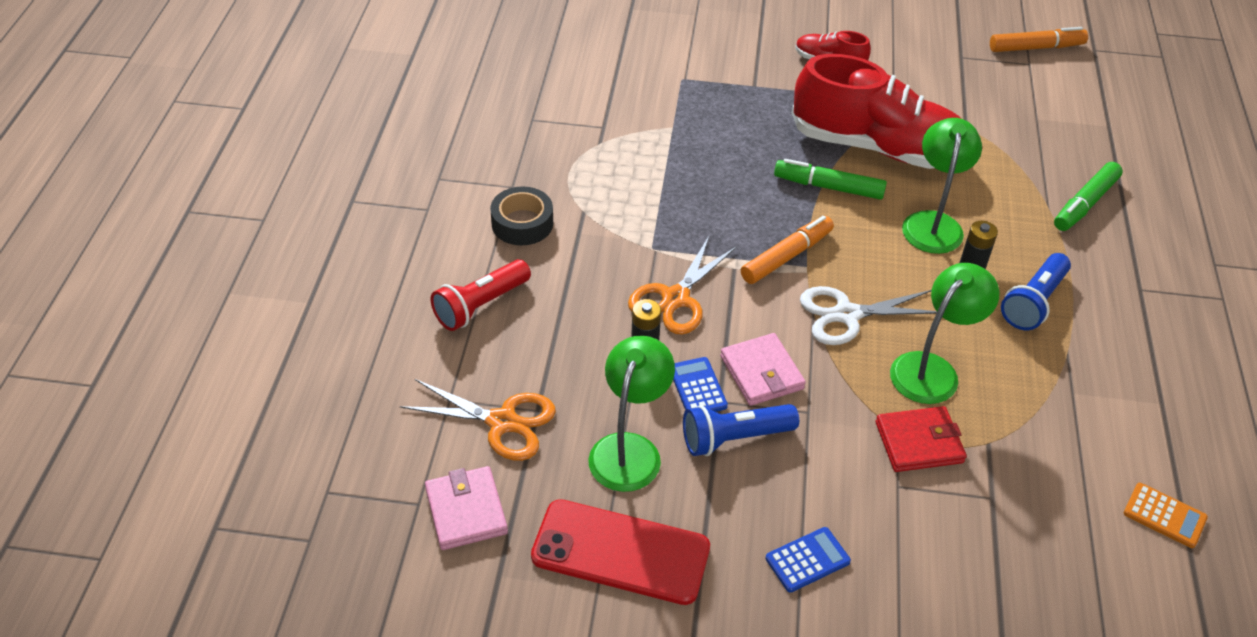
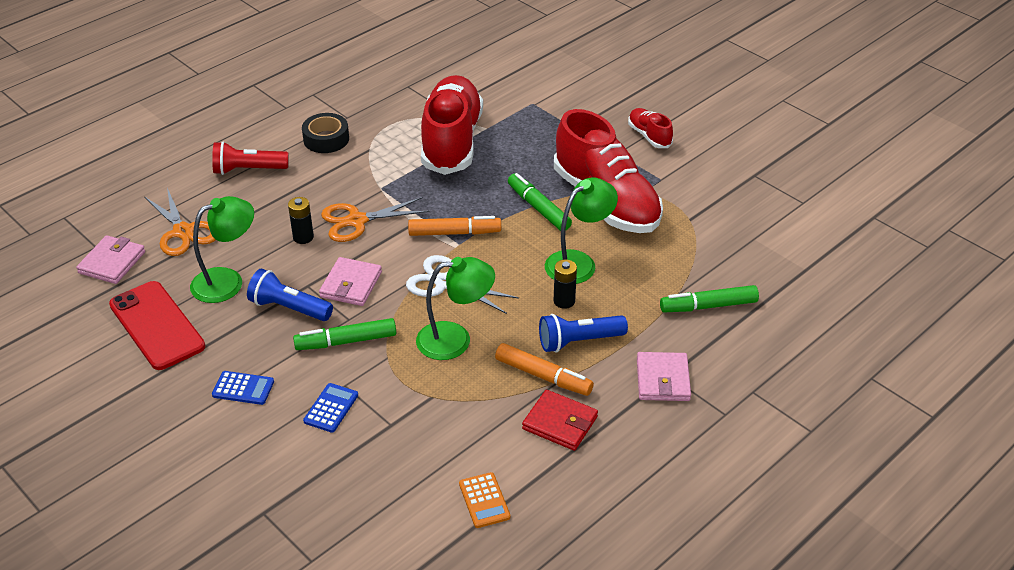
camera: 40 degrees right, 5 degrees down
(657, 159) = (451, 141): none -> red shoe
(697, 387) = (305, 272): blue calculator -> blue calculator (331, 408)
(838, 438) = (346, 341): none -> green marker
(919, 442) = (390, 371): red wallet -> red wallet (560, 423)
(1035, 48) = (824, 195): orange marker -> orange marker (543, 376)
(1141, 297) = (663, 380): none -> pink wallet

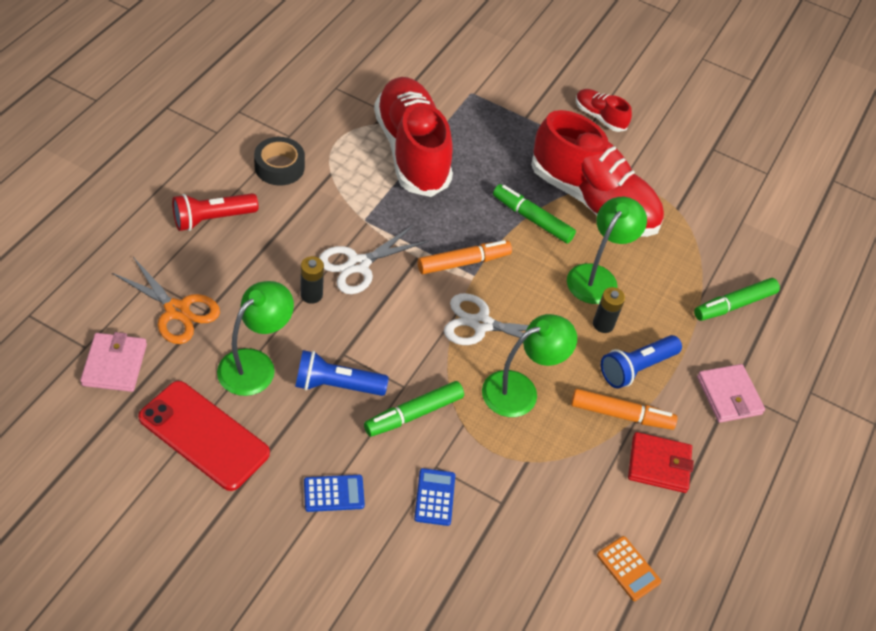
camera: 25 degrees left, 10 degrees up
(351, 284) = (387, 344): pink wallet -> none
(357, 221) = (358, 264): orange scissors -> white scissors

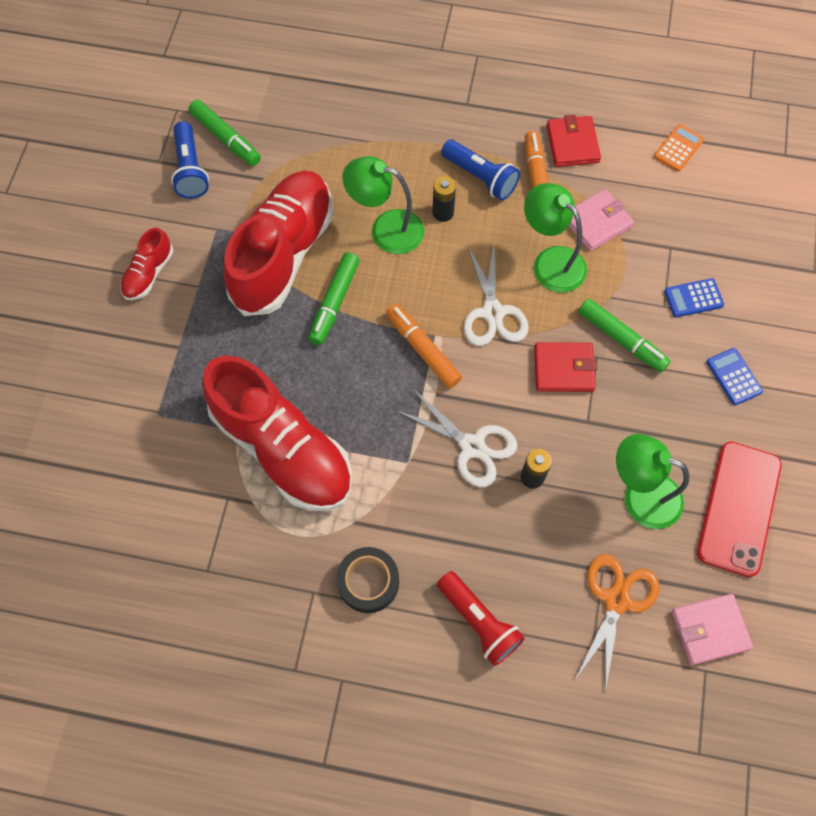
camera: 100 degrees left, 15 degrees up
(336, 385) = (625, 414): blue flashlight -> blue flashlight (190, 170)
(402, 356) = (563, 369): none -> red wallet
(411, 151) = (282, 448): red shoe -> red shoe turned 105 degrees counterclockwise
(729, 395) = (475, 105): pink wallet -> pink wallet (597, 222)
(734, 305) = (368, 114): green marker -> green marker (225, 138)

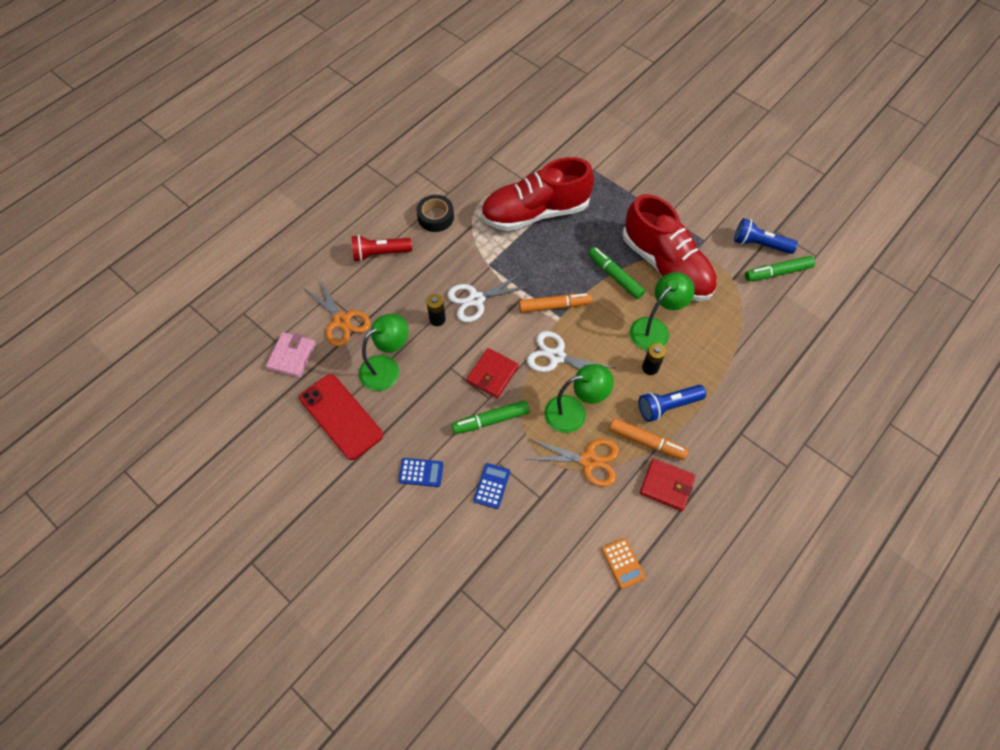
camera: 120 degrees right, 5 degrees down
(149, 274) = (688, 196): red shoe -> none
(597, 222) = (588, 460): pink wallet -> orange scissors

